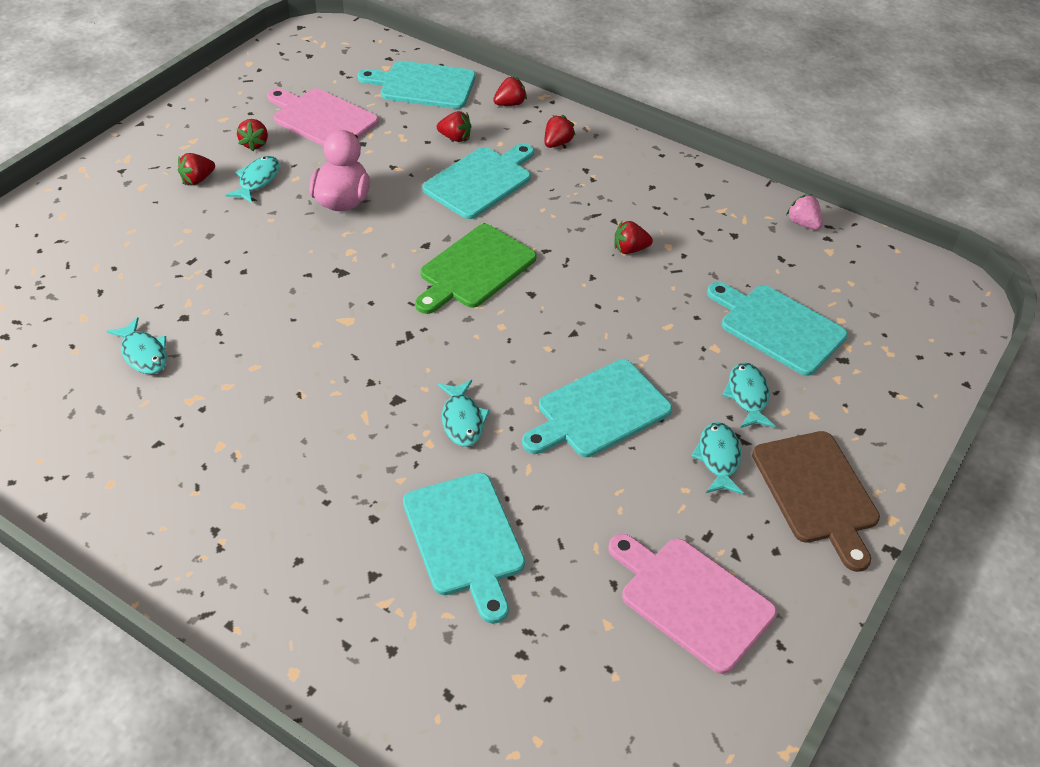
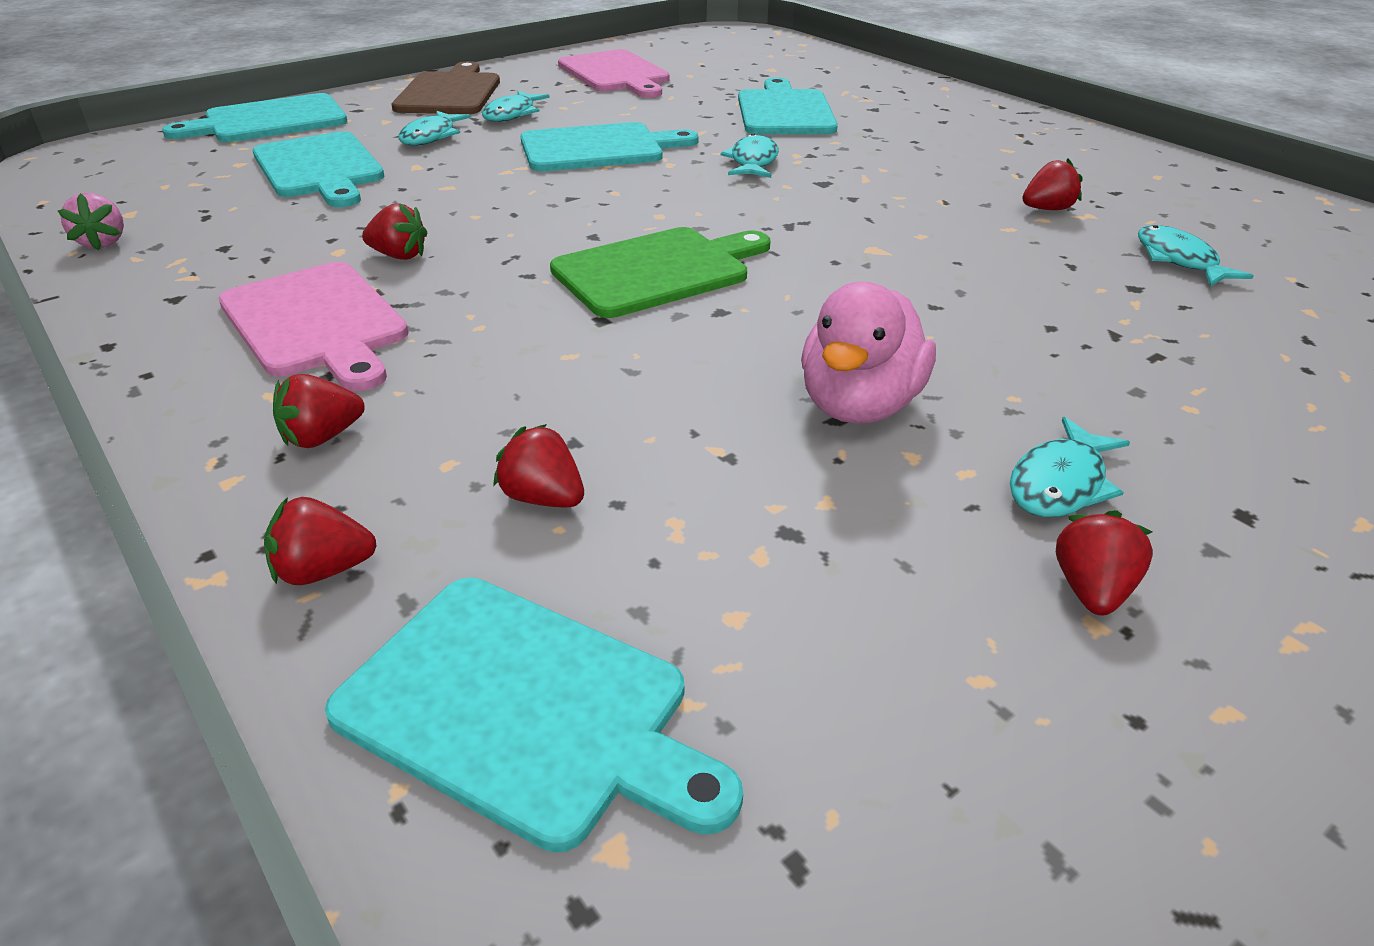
camera: 160 degrees left, 10 degrees down
(198, 179) = (1218, 513): red strawberry -> red strawberry (1047, 209)
(322, 118) = (891, 639): pink cutting board -> pink cutting board (316, 323)
(481, 181) = (554, 391): turquoise cutting board -> turquoise cutting board (269, 121)

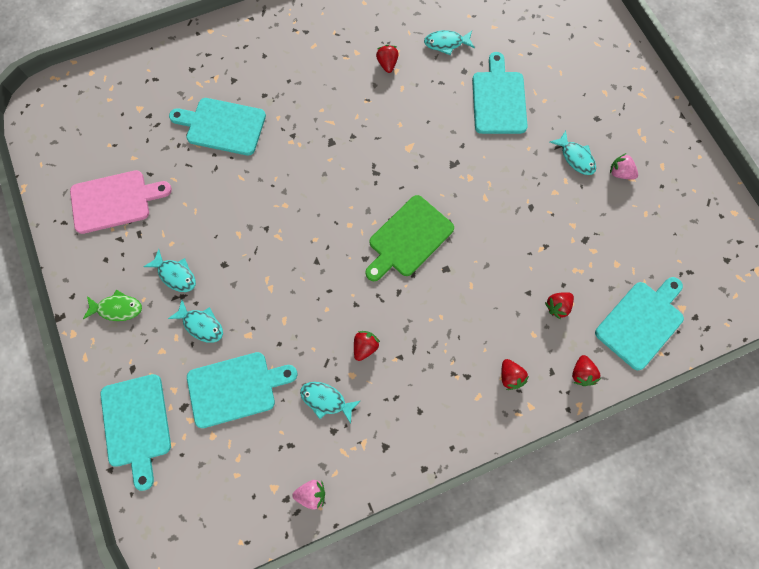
camera: 75 degrees left, 35 degrees up
(316, 323) = (424, 382): pink cutting board -> none
(450, 93) = (117, 308): brown cutting board -> green fish
(598, 148) = (251, 236): turquoise cutting board -> turquoise cutting board (499, 99)
(658, 271) = (408, 238): green cutting board -> green cutting board turned 120 degrees counterclockwise
(753, 162) = (294, 165): turquoise fish -> turquoise fish (326, 400)
(859, 405) = (524, 197): pink duck -> none
(1091, 590) = (620, 173): red strawberry -> pink strawberry

